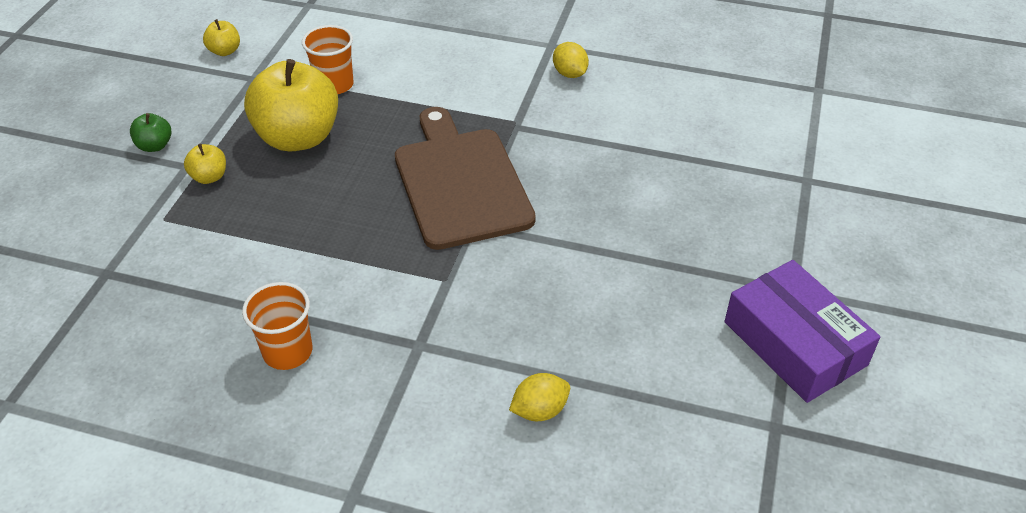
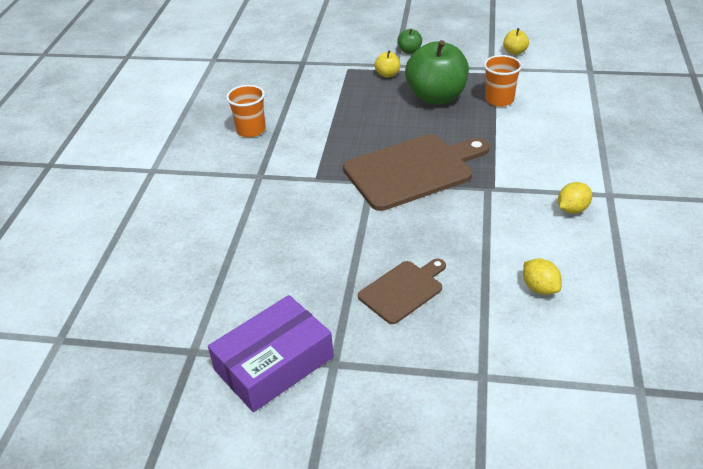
camera: 85 degrees right, 5 degrees down
(298, 137) = (436, 97): yellow apple -> green apple
(539, 410) = (208, 232): yellow lemon -> yellow lemon (540, 288)
(682, 220) = (403, 290): none -> brown cutting board

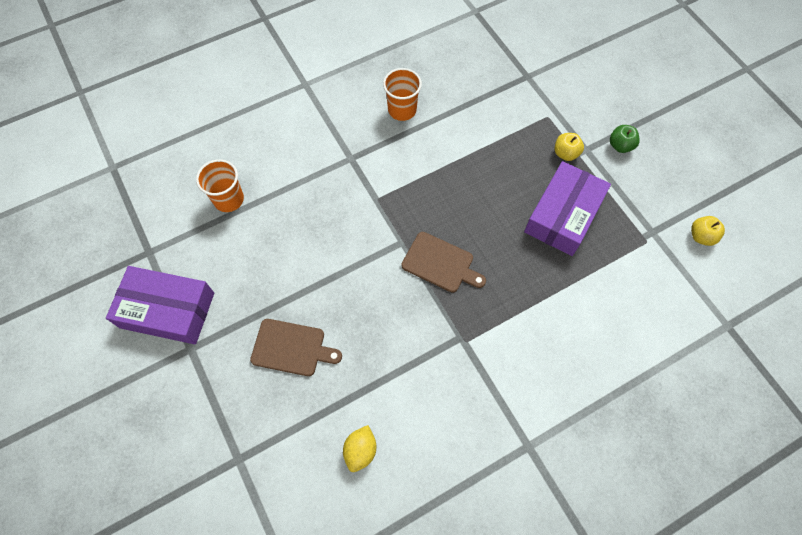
camera: 50 degrees right, 25 degrees up
(412, 170) = (440, 263): brown cutting board -> brown cutting board, size x0.56
(436, 97) = (563, 215): green apple -> purple box
(499, 100) = (603, 270): orange cup -> orange cup (229, 199)
(572, 209) = (482, 424): yellow lemon -> none

